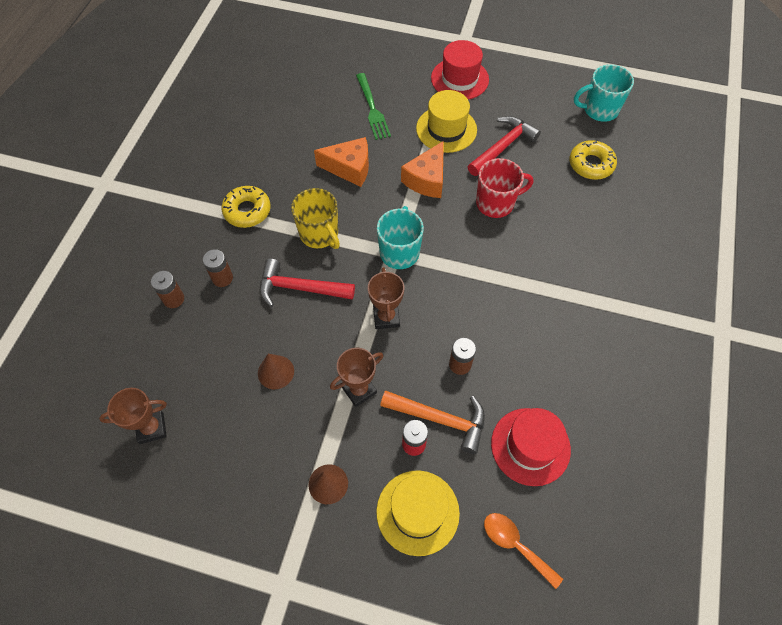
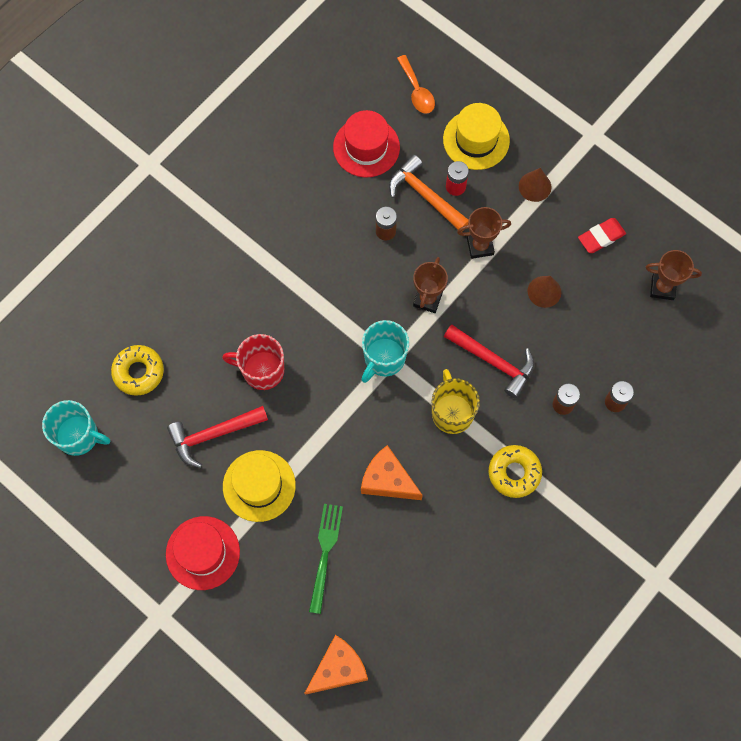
camera: 155 degrees left, 10 degrees up
(234, 456) = (601, 237): none -> red eraser
(427, 179) = (315, 429): orange cheese -> orange cheese (338, 668)

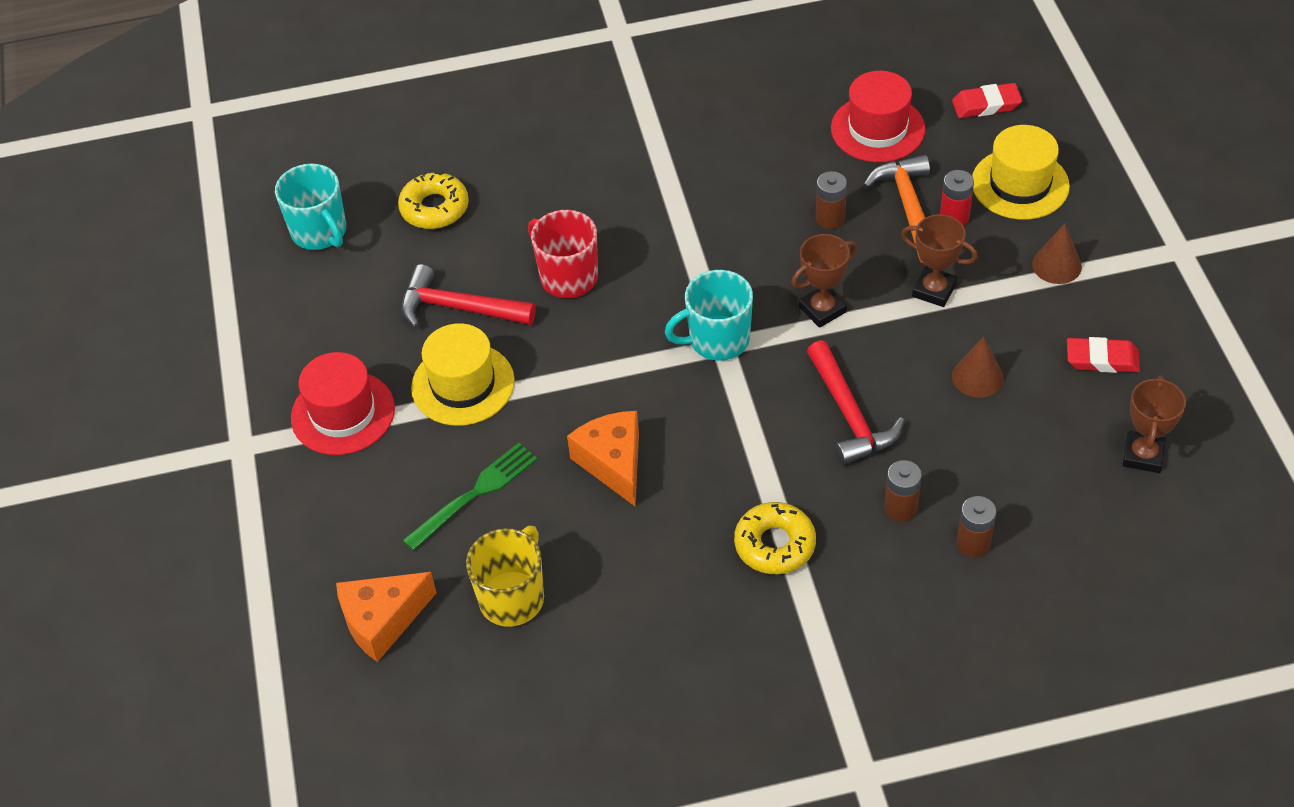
camera: 40 degrees right, 20 degrees down
(338, 668) = (382, 621): orange cheese -> orange cheese turned 150 degrees clockwise
(417, 91) = (986, 105): orange spoon -> red eraser
(452, 412) = (752, 438): yellow mug -> yellow mug (512, 598)
(662, 288) = (1143, 455): brown trophy -> brown trophy turned 60 degrees clockwise

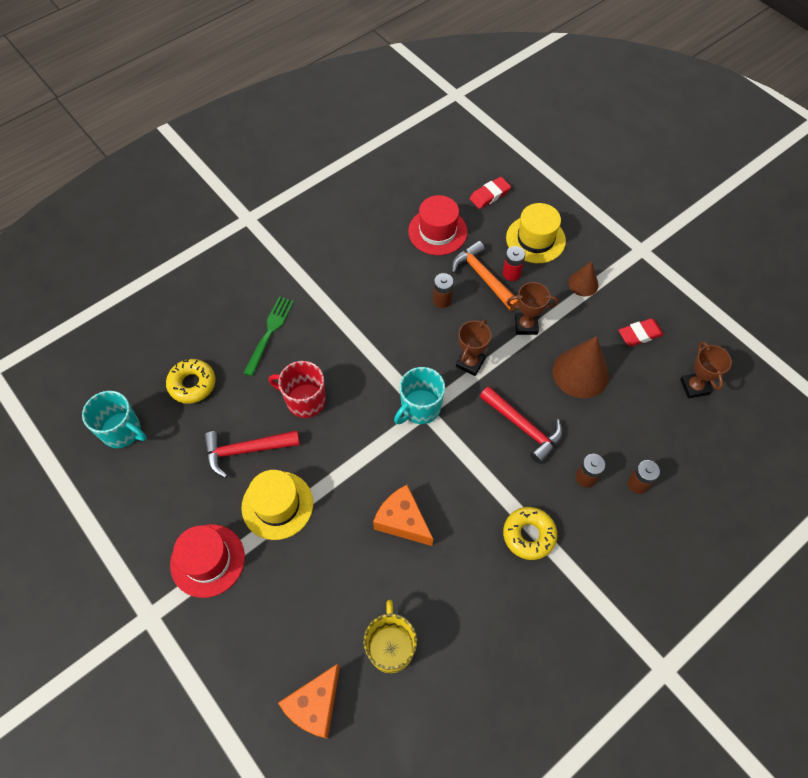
camera: 30 degrees left, 10 degrees up
(474, 494) = (326, 582): green fork -> green fork (269, 333)
(977, 377) = (580, 373): brown cone -> brown cone, size x1.76

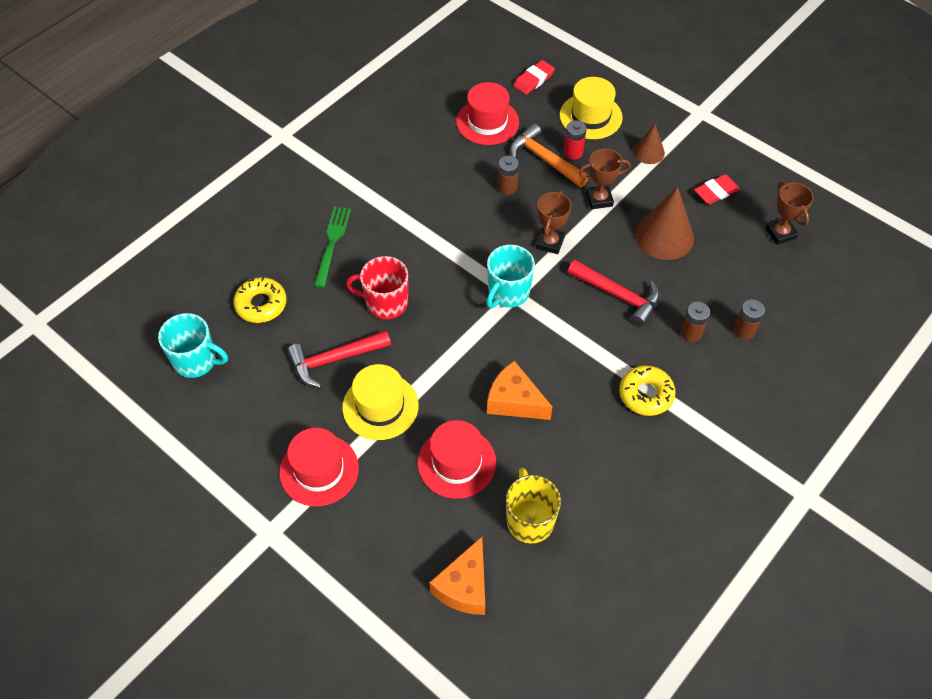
camera: 10 degrees left, 5 degrees down
(335, 575) = (456, 462): none -> red hat

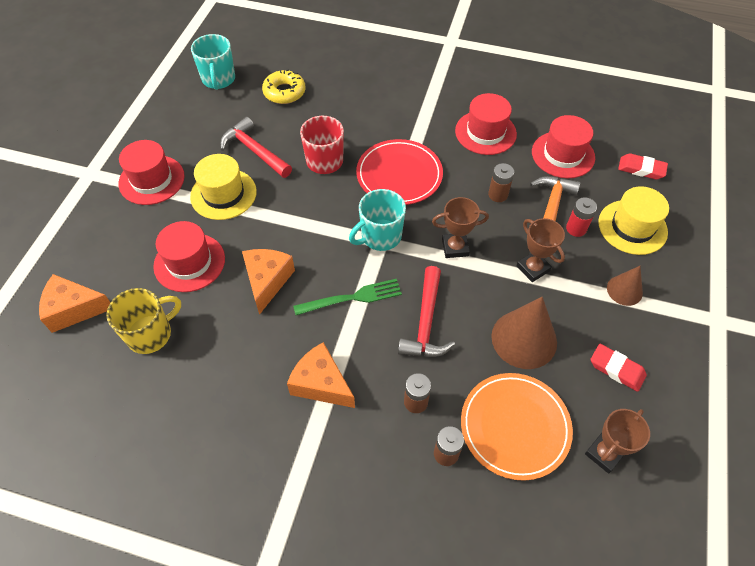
camera: 65 degrees right, 0 degrees up
(332, 243) = (364, 108): green fork -> green fork (352, 298)
(427, 163) = (485, 132): none -> red hat
(441, 249) = (399, 175): none -> red plate
(508, 292) = (380, 236): turquoise mug -> turquoise mug turned 45 degrees counterclockwise
(646, 394) = (321, 384): yellow donut -> orange cheese
(738, 277) = (515, 427): none -> orange plate

